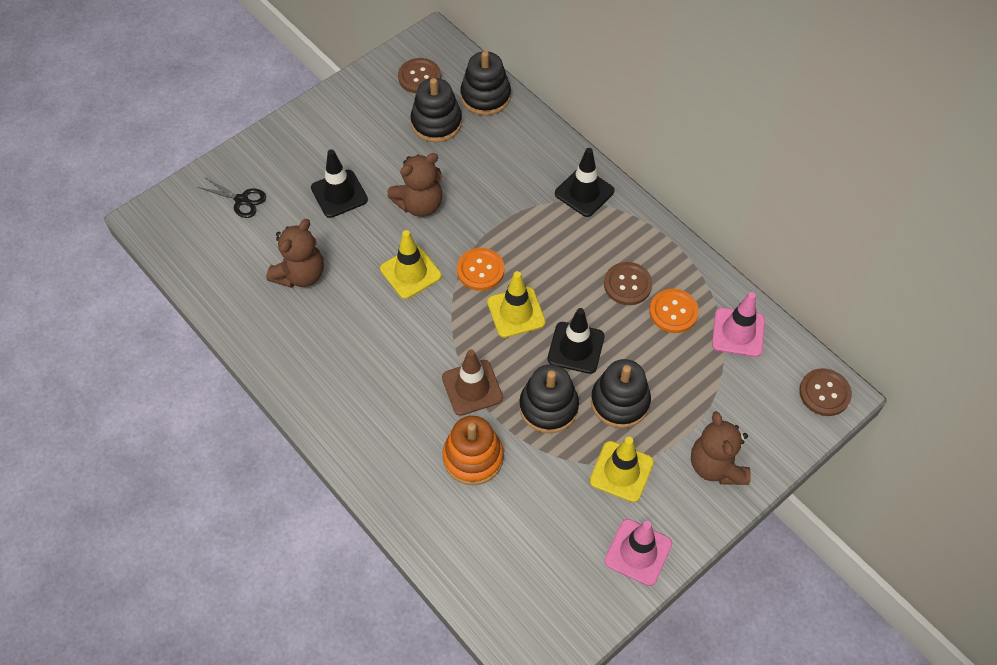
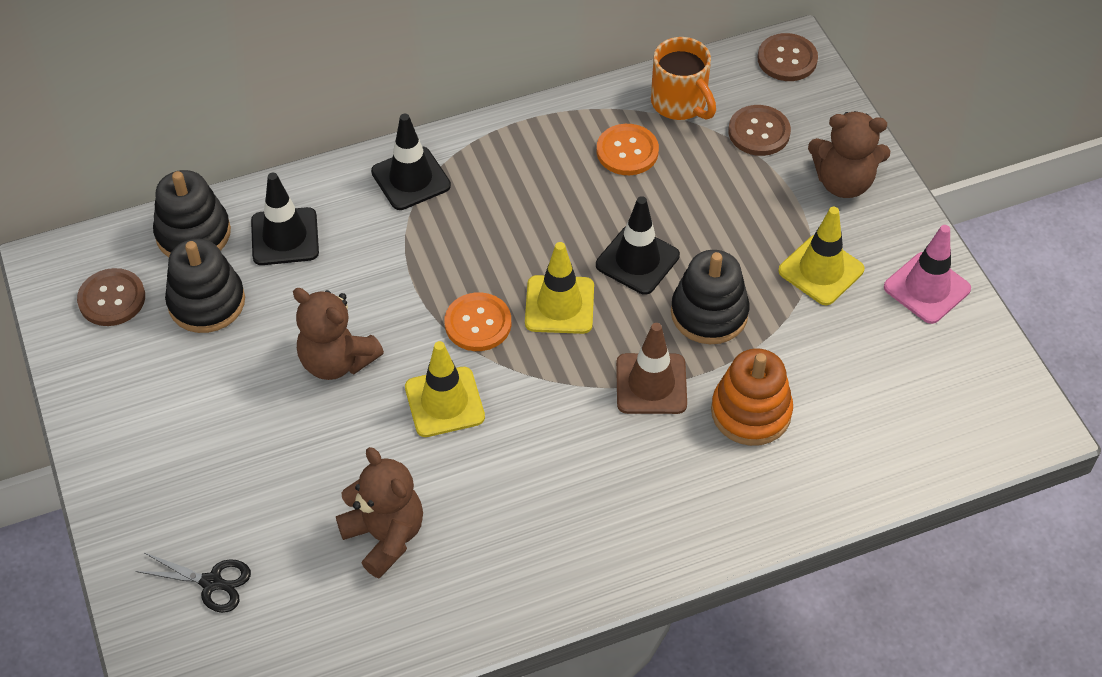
camera: 70 degrees left, 5 degrees down
(241, 200) = (211, 582): black scissors -> black scissors turned 60 degrees clockwise
(339, 194) = (268, 452): black traffic cone -> black traffic cone (285, 237)
(419, 204) = (337, 361): brown teddy bear -> brown teddy bear turned 135 degrees clockwise
(620, 402) = (729, 242): black stacking toy -> none
(627, 284) = (569, 181): brown button -> brown button (759, 132)
(738, 332) = (680, 103): pink traffic cone -> orange mug

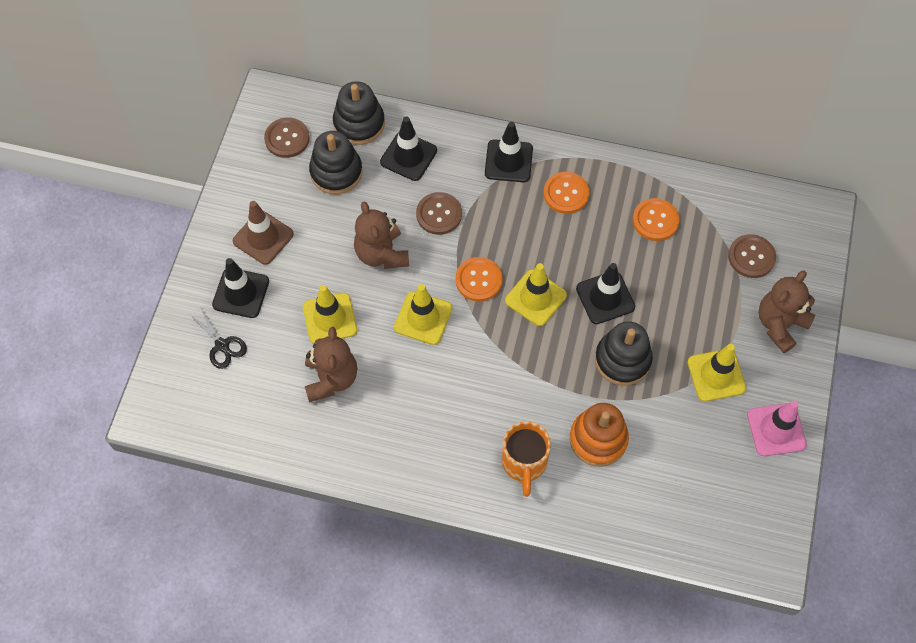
camera: 35 degrees right, 10 degrees up
(189, 507) = (241, 293): none -> black traffic cone
(329, 470) = (330, 318): none -> yellow traffic cone
(505, 177) = (566, 193): none -> orange button
(651, 384) = (551, 383): brown traffic cone -> brown traffic cone (263, 237)
(680, 103) = (715, 207): orange mug -> orange mug (524, 463)
(787, 59) = (811, 216): brown button -> brown button (439, 214)
(843, 182) = (780, 324): brown teddy bear -> brown teddy bear turned 90 degrees clockwise

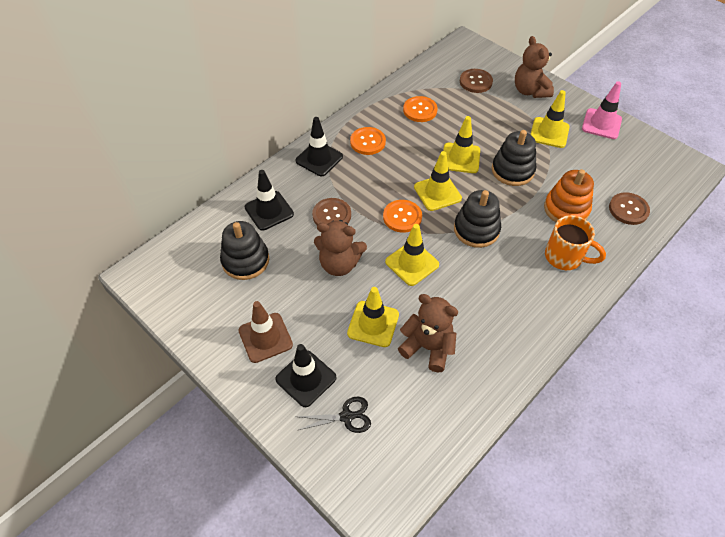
camera: 60 degrees left, 10 degrees down
(287, 138) = (187, 279): brown button -> brown button (628, 209)
(359, 123) = (215, 227): black stacking toy -> black stacking toy (476, 229)
(605, 297) = (460, 158): black traffic cone -> yellow traffic cone

